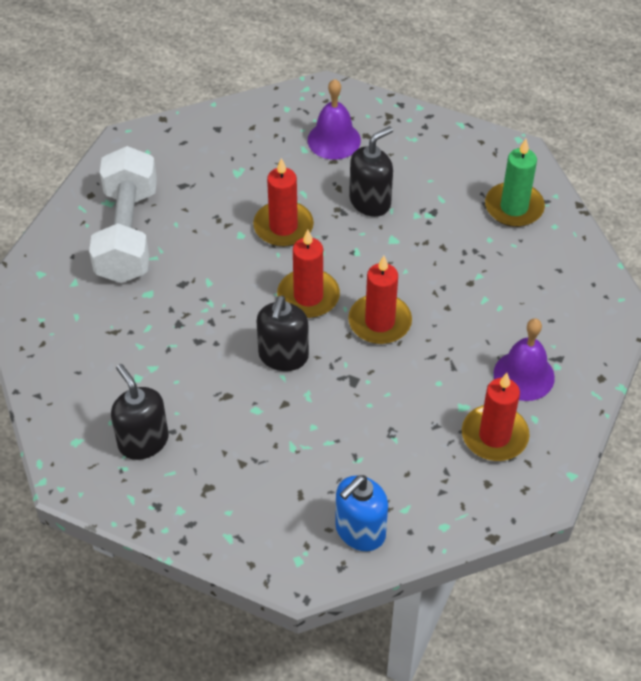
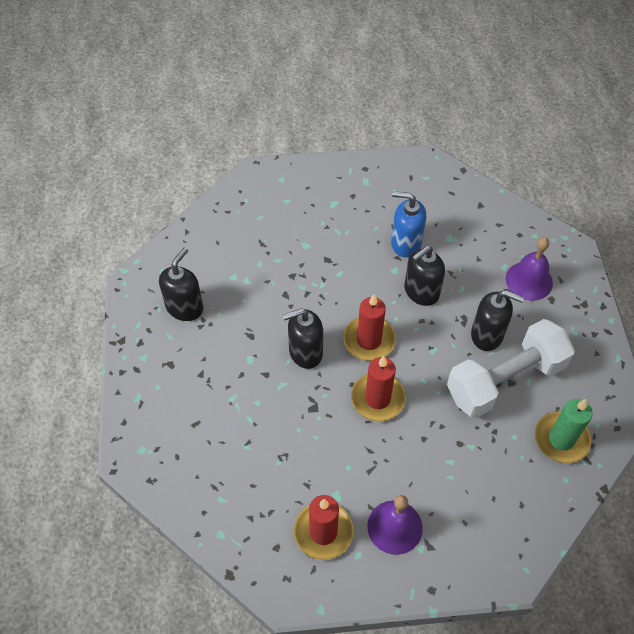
camera: 60 degrees right, 5 degrees up
(127, 233) = (347, 206): white dumbbell -> white dumbbell (505, 380)
(283, 227) = (421, 292): red candle -> black soap dispenser
(360, 531) = (186, 478): blue soap dispenser -> blue soap dispenser (405, 243)

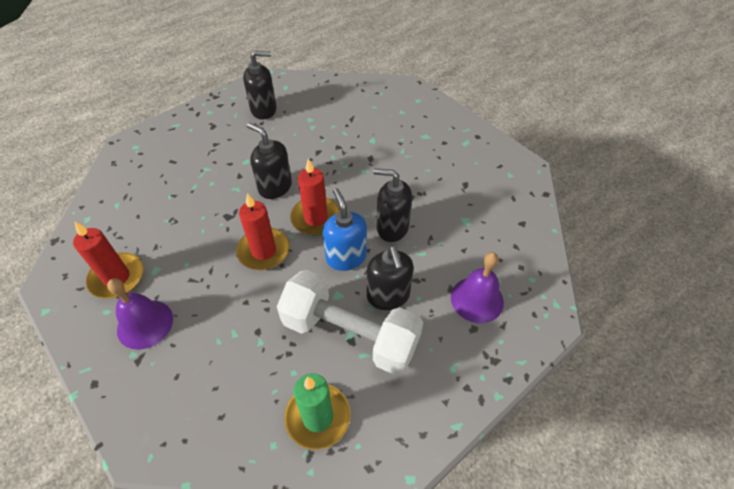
camera: 55 degrees right, 5 degrees down
(405, 243) = (431, 194): blue soap dispenser -> blue soap dispenser (346, 257)

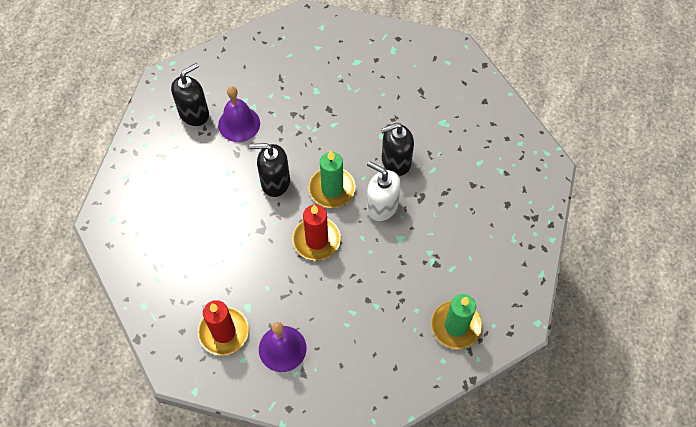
camera: 35 degrees left, 10 degrees up
(316, 218) = (332, 189): red candle -> green candle
(346, 257) = (382, 206): blue soap dispenser -> white soap dispenser
(350, 334) = (432, 260): white dumbbell -> none
(388, 296) = (435, 217): black soap dispenser -> none
(477, 299) = (495, 181): purple bell -> purple bell (239, 124)

